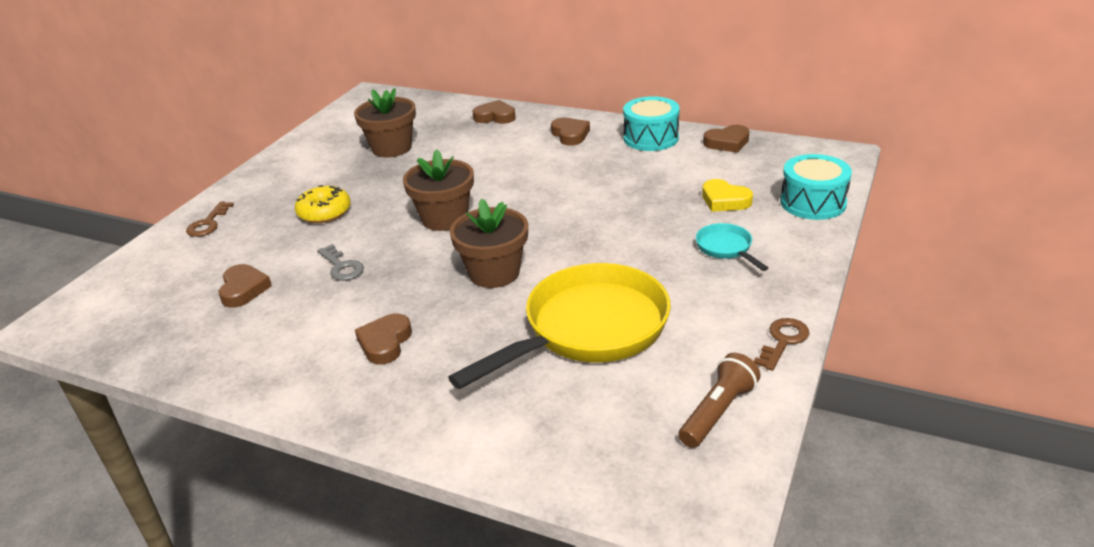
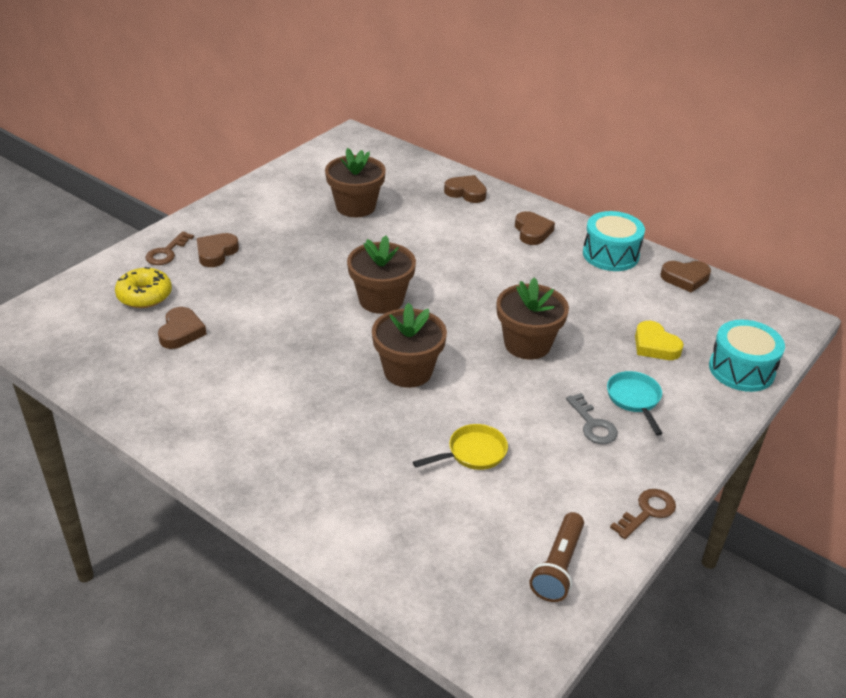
camera: 10 degrees right, 5 degrees up
(324, 212) = (273, 266): yellow donut -> yellow donut (144, 295)
(342, 267) = (273, 330): grey key -> grey key (593, 424)
(385, 343) = (289, 419): brown heart -> brown heart (216, 253)
(588, 330) = (472, 453): yellow pan -> yellow pan, size x0.43
(603, 225) = (527, 344): none -> brown flower pot
(718, 412) = (558, 566): brown flashlight -> brown flashlight turned 150 degrees clockwise

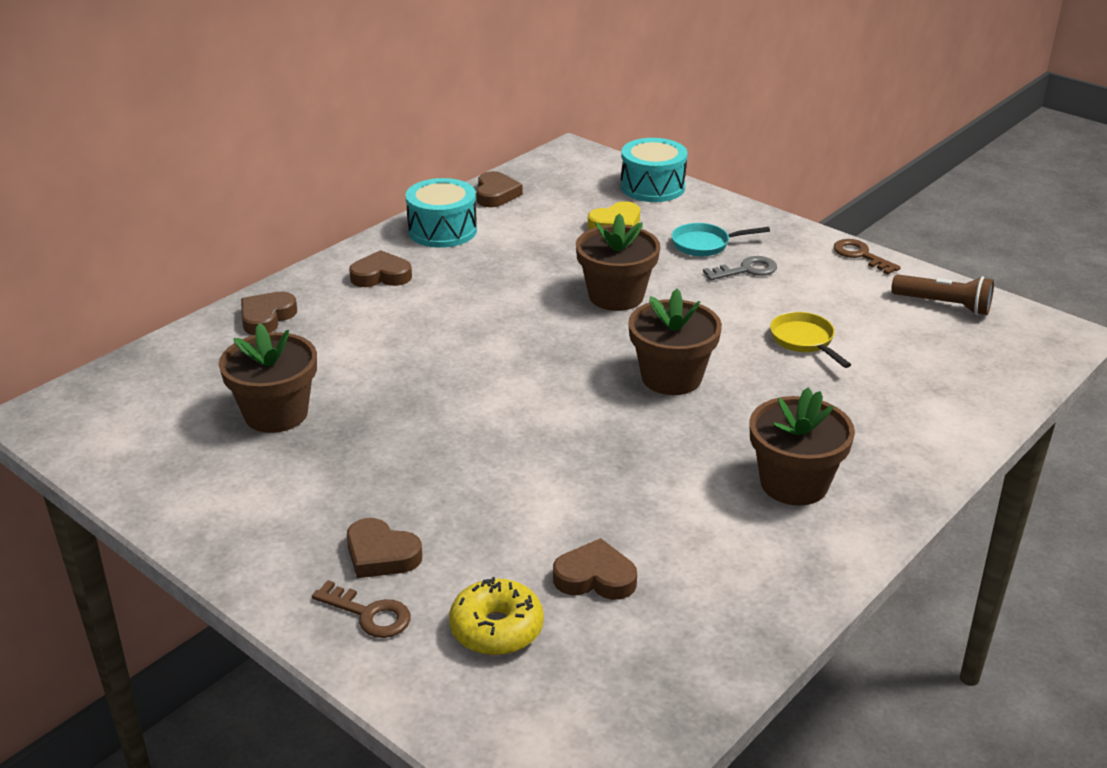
camera: 85 degrees left, 5 degrees down
(381, 300) = (523, 394): brown flower pot -> brown flower pot (794, 483)

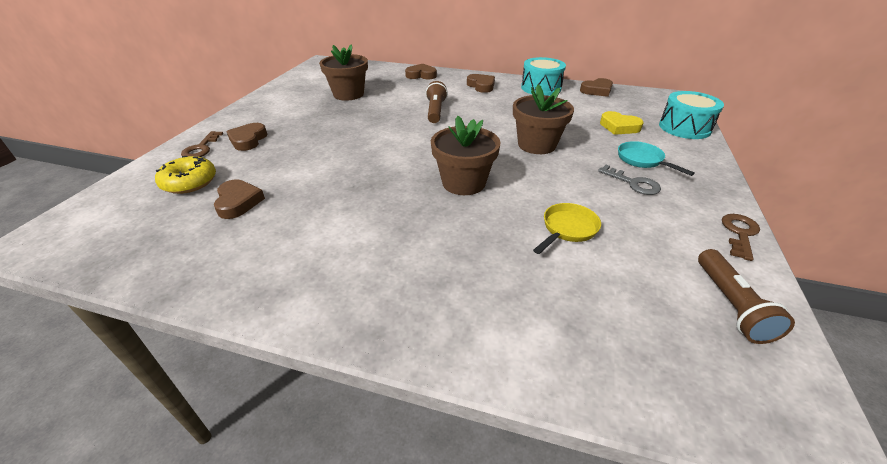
camera: 65 degrees right, 5 degrees up
(439, 343) = (435, 111): none -> brown flashlight
(794, 483) = (368, 262): brown flower pot -> none

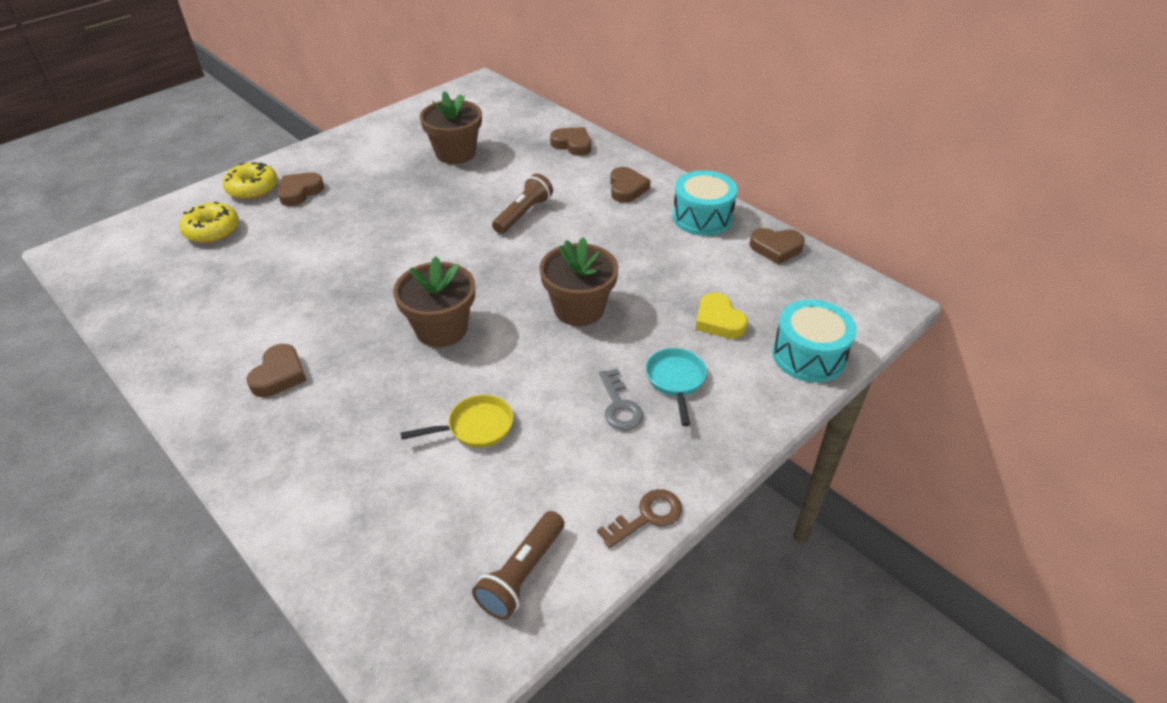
camera: 30 degrees right, 5 degrees up
(201, 148) = (253, 189): brown key -> yellow donut
(238, 202) = (231, 270): brown heart -> brown heart (279, 375)

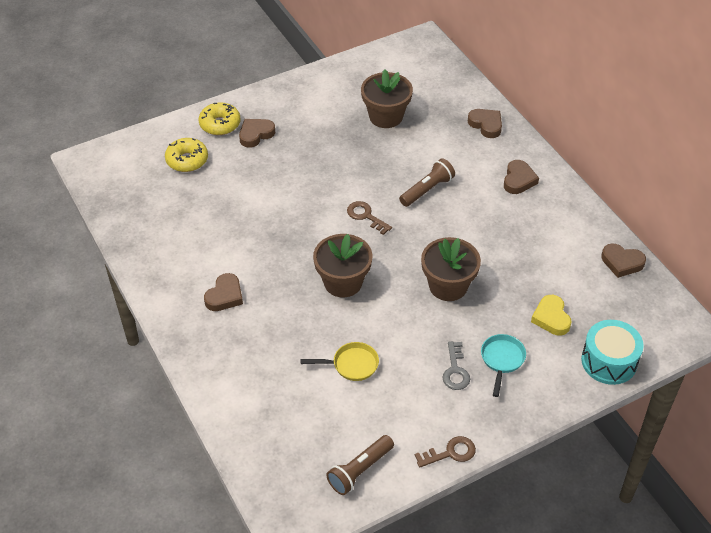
camera: 15 degrees right, 5 degrees up
(455, 252) = (366, 216): none -> brown key
(702, 217) = (572, 221): turquoise drum -> none

